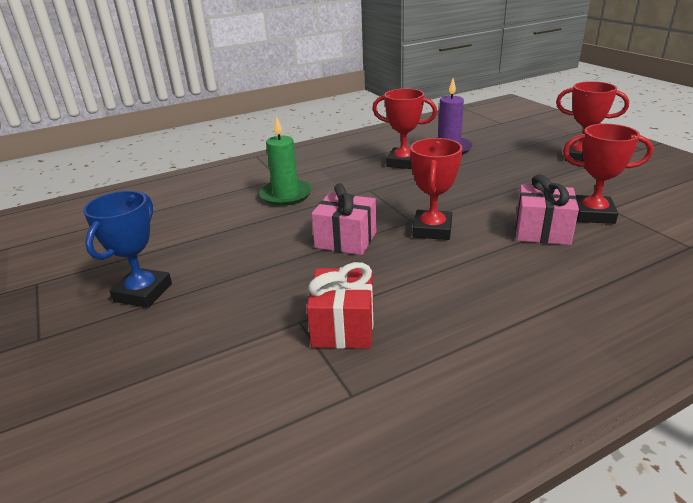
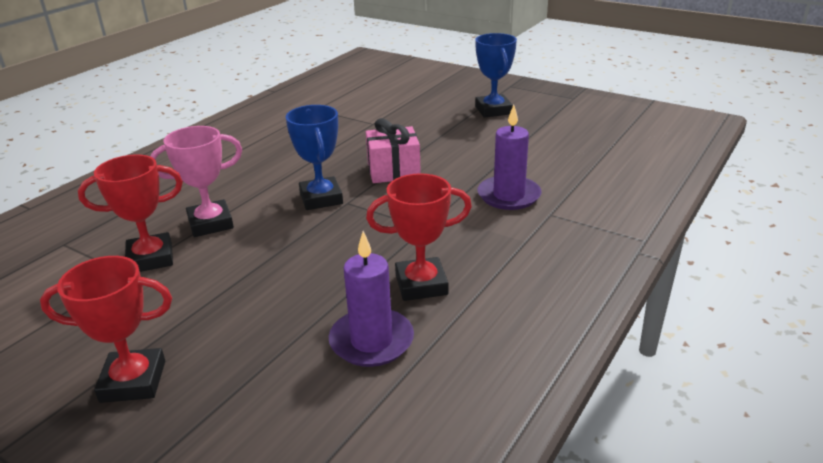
camera: 150 degrees right, 0 degrees up
(286, 195) = (509, 196): green candle -> purple candle
(343, 326) = (343, 127): red gift -> none
(432, 230) = (321, 198): red trophy -> blue trophy
(542, 231) = (210, 223): pink gift -> pink trophy

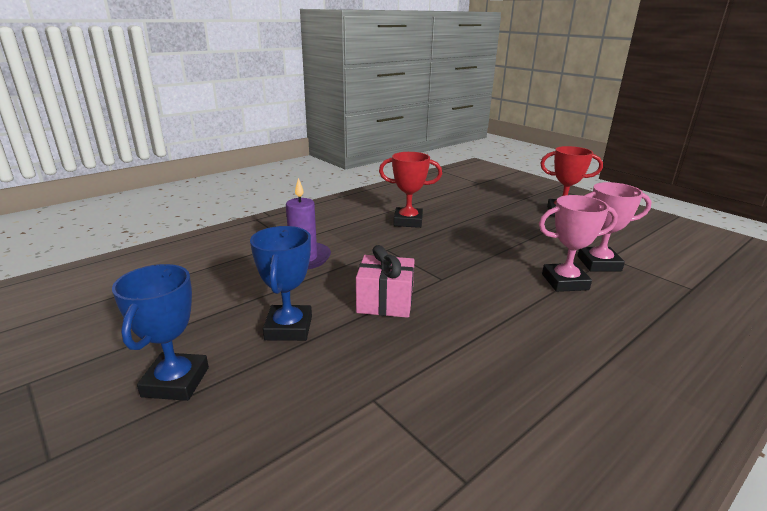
camera: 165 degrees left, 5 degrees down
(150, 258) = (599, 263): red trophy -> pink trophy
(321, 198) = (465, 286): blue trophy -> blue trophy (288, 328)
(371, 341) = (444, 207): purple candle -> none

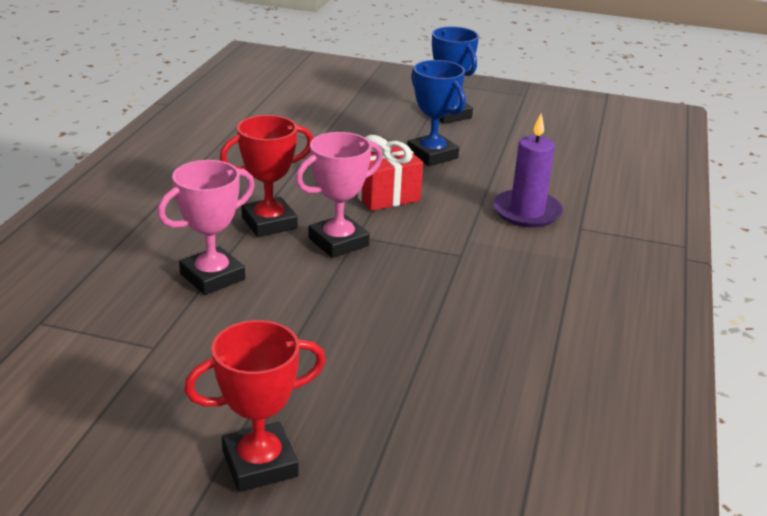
camera: 145 degrees right, 5 degrees up
(385, 302) = (384, 194): pink gift -> red gift
(408, 221) = (499, 317): red trophy -> red trophy (269, 223)
(599, 263) = (170, 326): pink trophy -> pink trophy (338, 242)

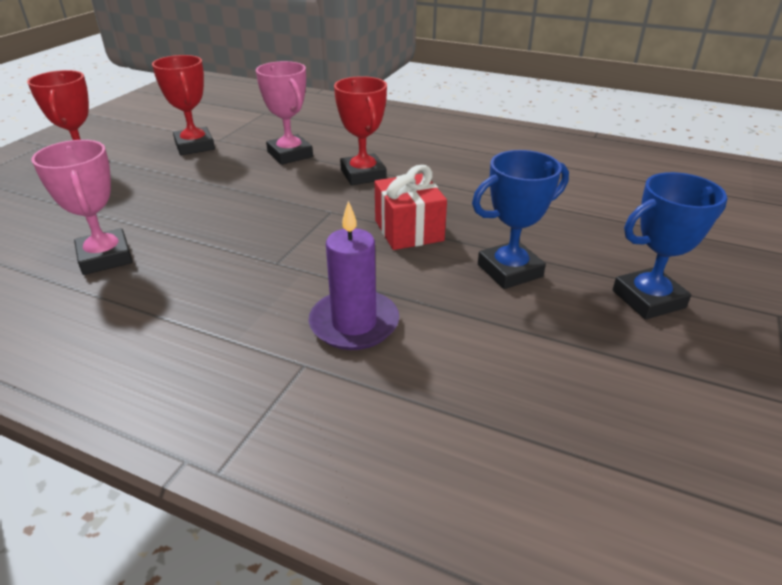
camera: 100 degrees right, 5 degrees up
(179, 365) = (195, 146): none -> red trophy
(338, 242) = (322, 202): pink trophy -> pink trophy (105, 257)

